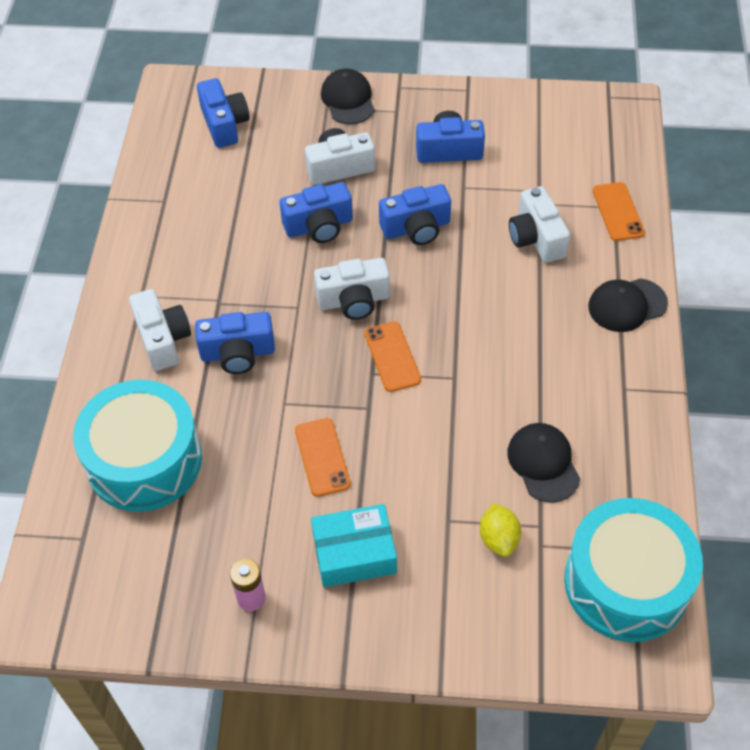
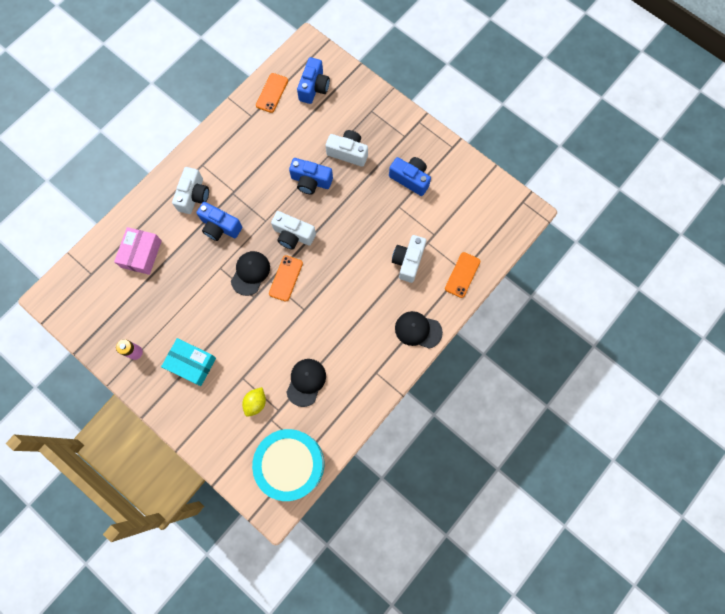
camera: 35 degrees right, 20 degrees up
(144, 460) = (141, 254): turquoise drum -> pink box
(322, 457) = (214, 307): orange phone -> orange phone (272, 93)
(348, 100) = (386, 112): black cap -> black cap (250, 273)
(416, 228) = (355, 215): blue camera -> none

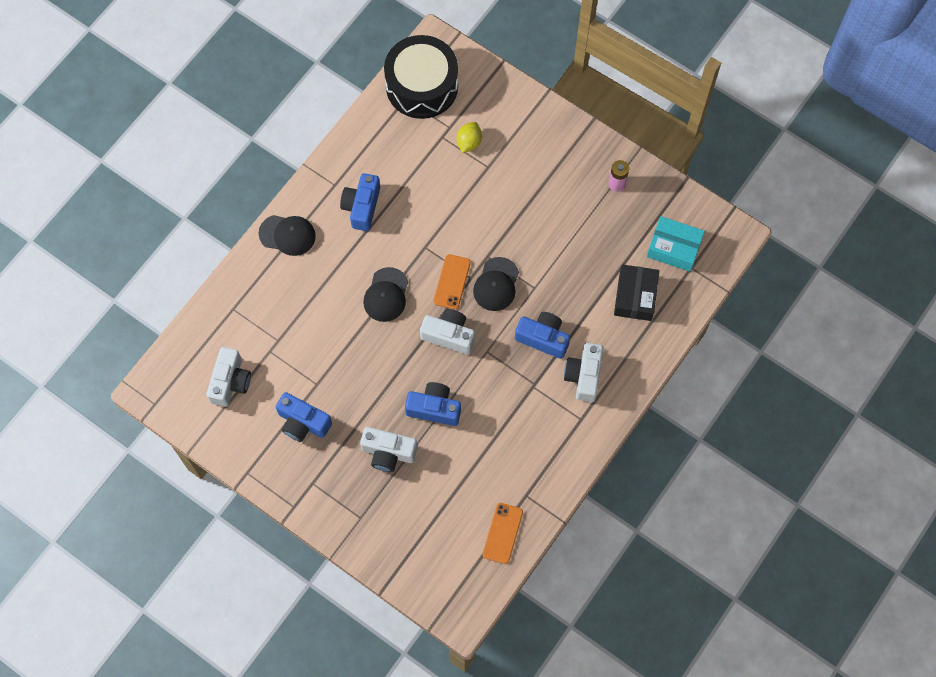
camera: 175 degrees right, 5 degrees down
(141, 254) = (635, 296): pink box -> black box
(191, 363) = (549, 177): turquoise box -> turquoise box (674, 248)
(291, 464) = (422, 86): turquoise drum -> black drum
(306, 382) = (414, 168): black cap -> black cap (386, 295)
(314, 87) = (444, 547): blue camera -> blue camera (362, 207)
(408, 261) = (302, 315): white camera -> white camera (230, 382)
(462, 275) = (234, 304): orange phone -> none

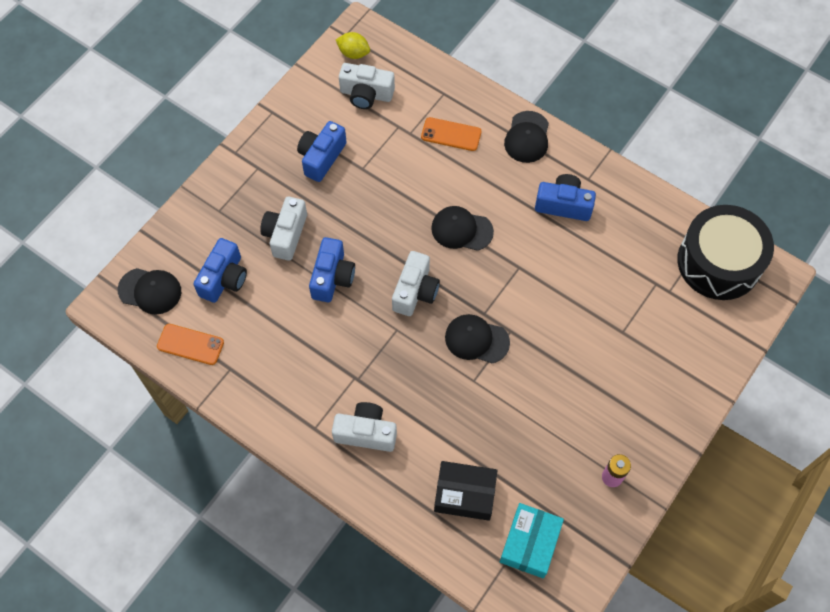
camera: 90 degrees right, 5 degrees down
(447, 576) = (150, 291): none -> black cap
(452, 282) = (478, 294): orange phone -> orange phone (451, 134)
(469, 142) = (652, 311): yellow lemon -> yellow lemon (353, 53)
(543, 338) = (412, 389): blue camera -> blue camera (224, 278)

